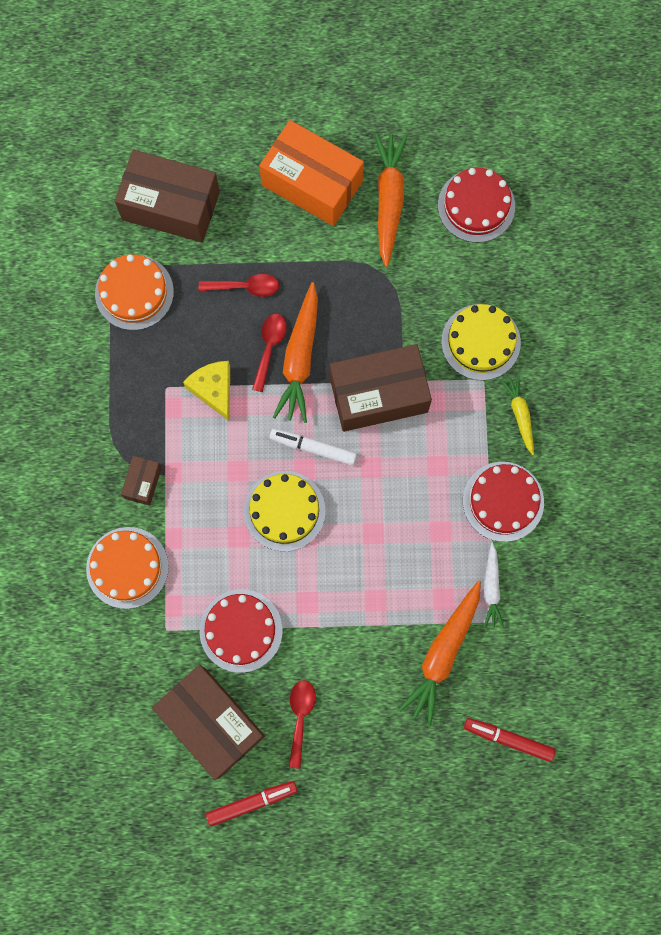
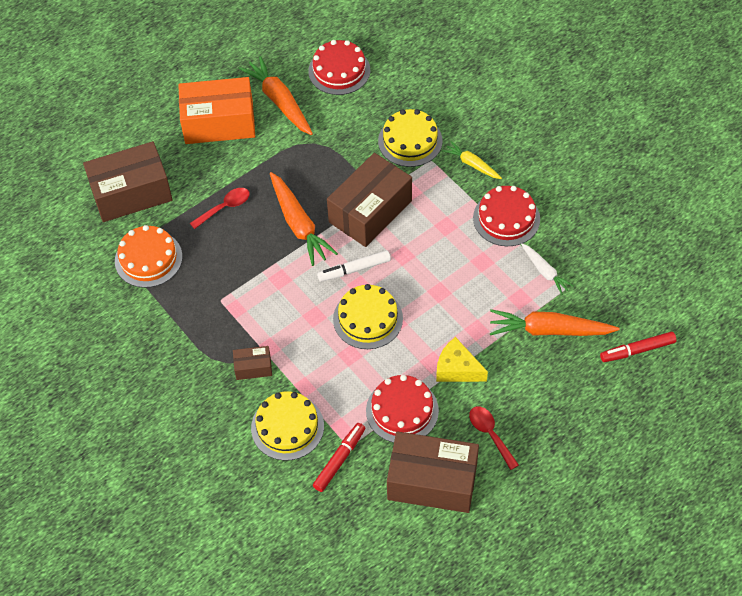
camera: 35 degrees left, 20 degrees down
(127, 567) = (287, 427): orange cake -> yellow cake
(143, 482) = (253, 367): brown box -> brown box turned 75 degrees counterclockwise
(214, 390) = (255, 280): yellow cheese -> yellow cheese (457, 369)
(252, 802) = (505, 511): red marker -> red marker (339, 459)
(269, 347) = (272, 231): red spoon -> none
(443, 654) = (549, 330): orange carrot -> orange carrot turned 105 degrees clockwise

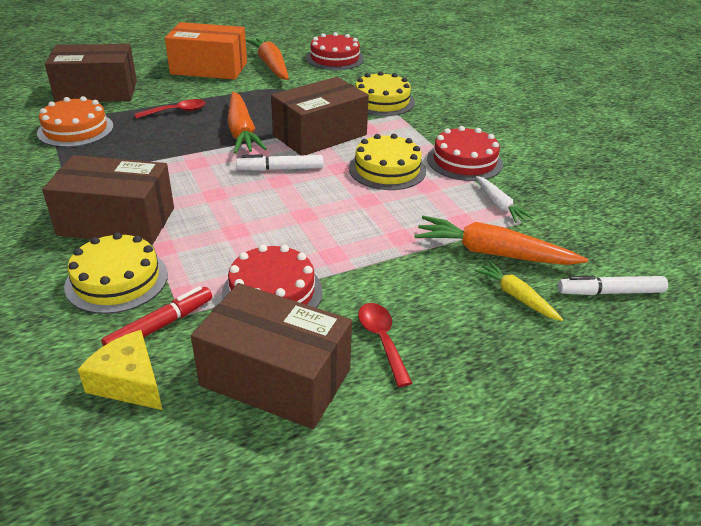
camera: 10 degrees right, 20 degrees down
(253, 367) = (117, 221): brown box -> brown box, size x2.18
(368, 319) = (274, 206): yellow cake -> yellow cake (387, 169)
(457, 369) = (362, 266): yellow cheese -> yellow cheese (129, 382)
(472, 164) = (439, 123): yellow carrot -> yellow carrot (516, 297)
(637, 350) = (610, 292): red marker -> white marker

